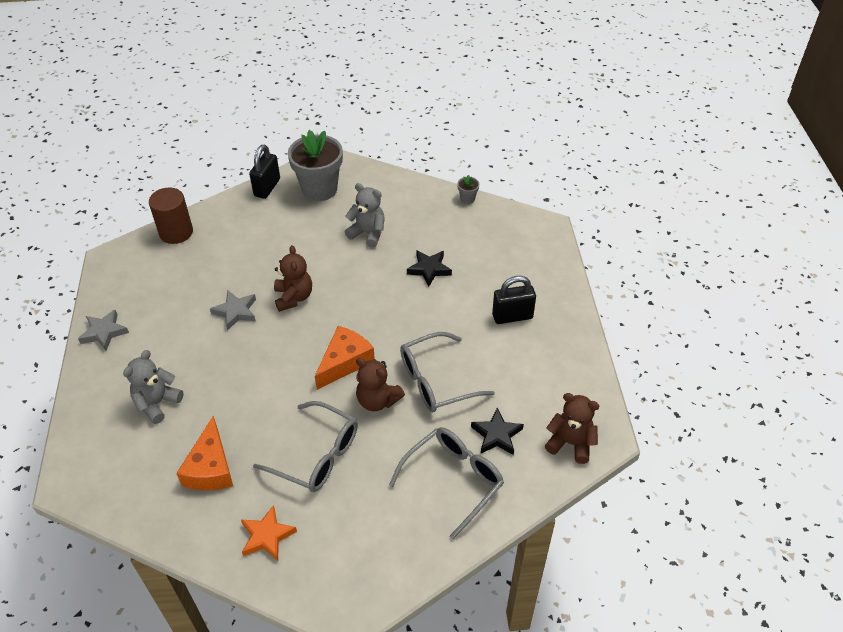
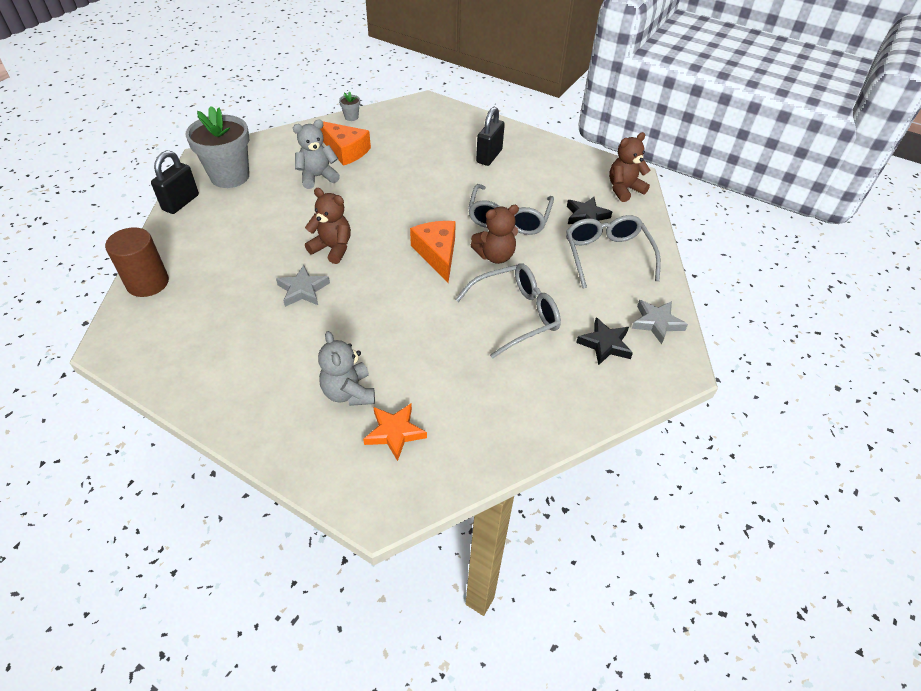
camera: 55 degrees left, 0 degrees up
(104, 332) = (208, 394): grey star -> grey star (656, 323)
(210, 468) = (464, 388): orange cheese -> orange cheese (345, 150)
(267, 187) = (181, 203): black padlock -> black padlock turned 60 degrees clockwise
(267, 536) = (570, 383): orange star -> orange star (394, 432)
(429, 269) = (396, 168): black star -> black star (605, 344)

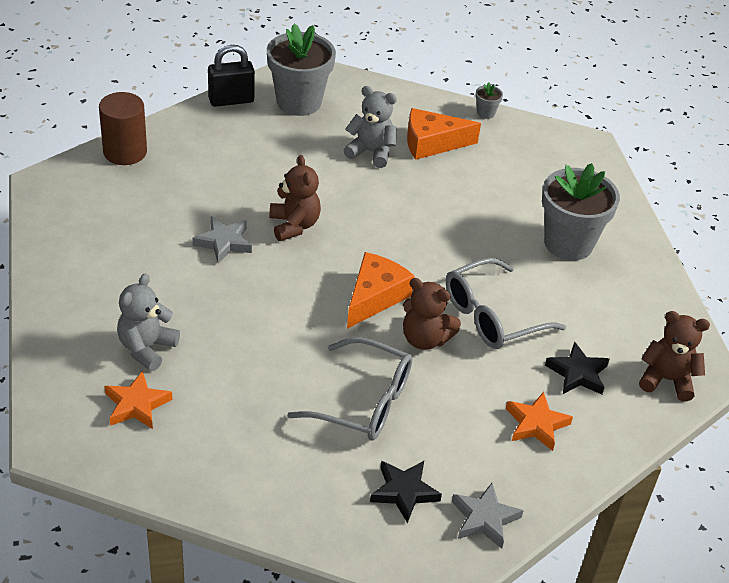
camera: 45 degrees right, 5 degrees down
(345, 150) = (432, 143): orange cheese -> orange cheese turned 90 degrees clockwise
(489, 156) = (568, 243): black padlock -> grey flower pot
(607, 256) = (536, 424): grey glasses -> orange star

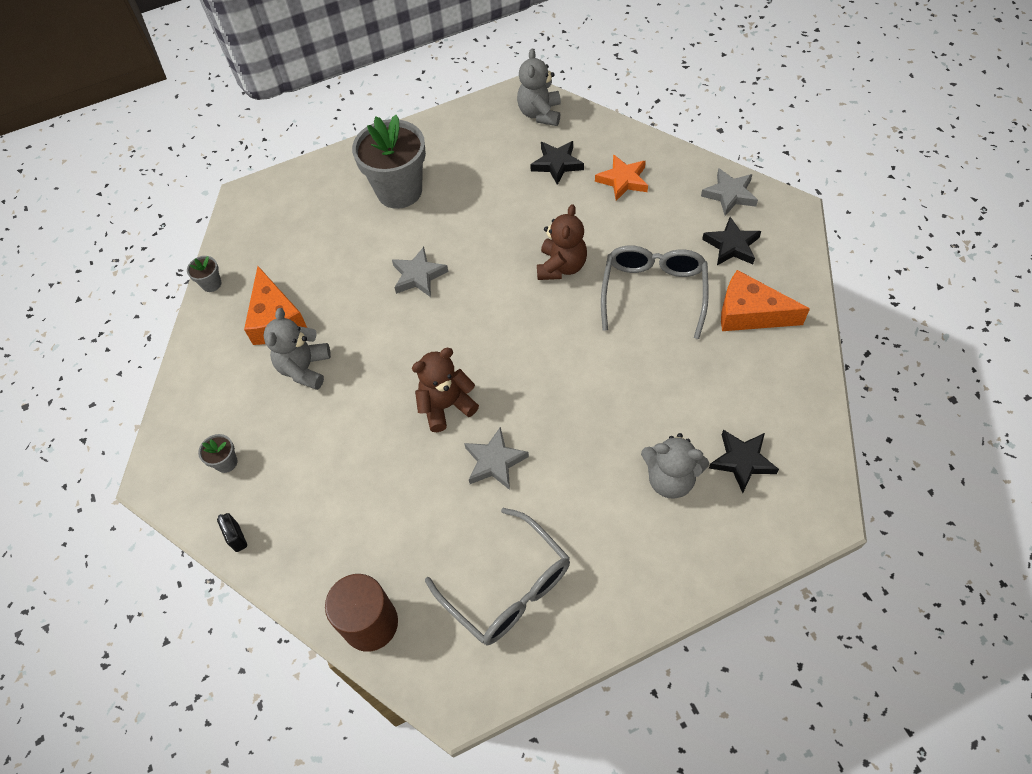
camera: 95 degrees left, 15 degrees up
(136, 405) = (742, 461): orange star -> black star
(231, 100) = (237, 537): black padlock -> black padlock, size x0.55
(299, 102) = (226, 462): grey flower pot -> grey flower pot, size x0.41
(375, 297) = (524, 314): orange cheese -> orange cheese (750, 313)
(450, 236) = (418, 276): none -> grey star
(492, 316) = (513, 227): grey glasses -> grey glasses (507, 587)
(666, 380) = (540, 114): brown teddy bear -> grey teddy bear

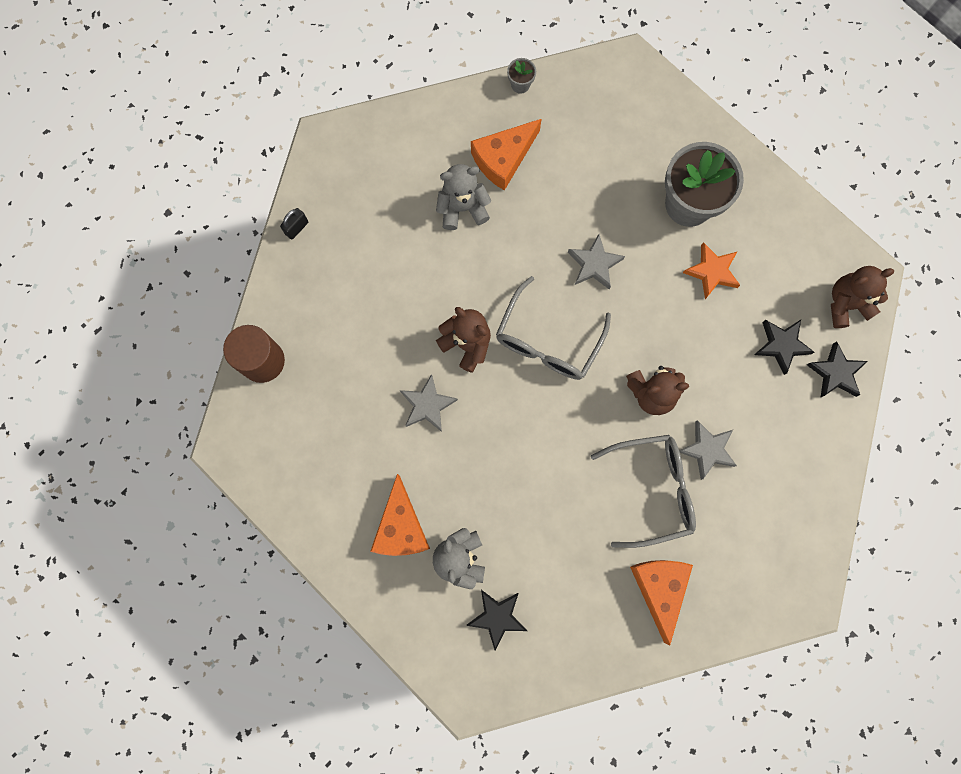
camera: 65 degrees right, 20 degrees up
(226, 462) = (355, 187): grey flower pot -> none
(507, 587) = (323, 455): grey glasses -> grey glasses (548, 340)
(540, 114) = (846, 304): grey teddy bear -> brown teddy bear
(617, 527) = (401, 527): none -> orange cheese
(623, 180) = (784, 419): orange star -> orange star (712, 272)
(729, 195) = (805, 533): grey star -> grey star (707, 450)
(731, 245) = (737, 551): black star -> black star (835, 373)

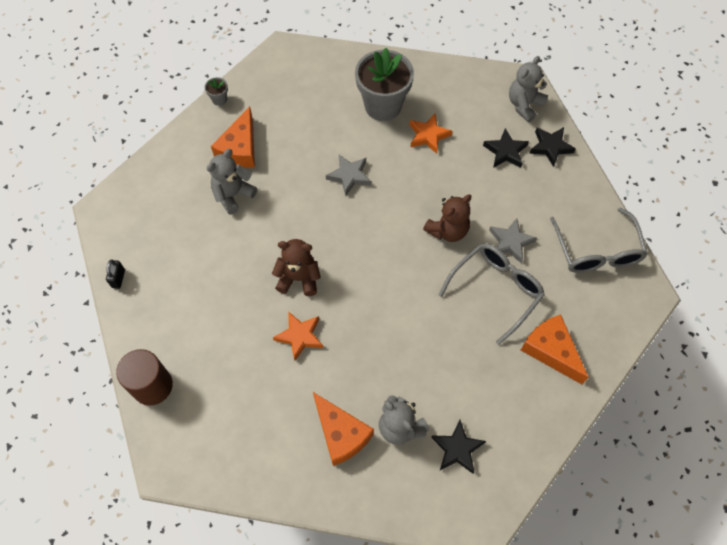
camera: 35 degrees left, 15 degrees down
(427, 405) = (300, 336): grey star -> orange star
(548, 340) = (353, 241): grey glasses -> grey glasses (596, 250)
(846, 304) = (524, 105): brown teddy bear -> grey teddy bear

